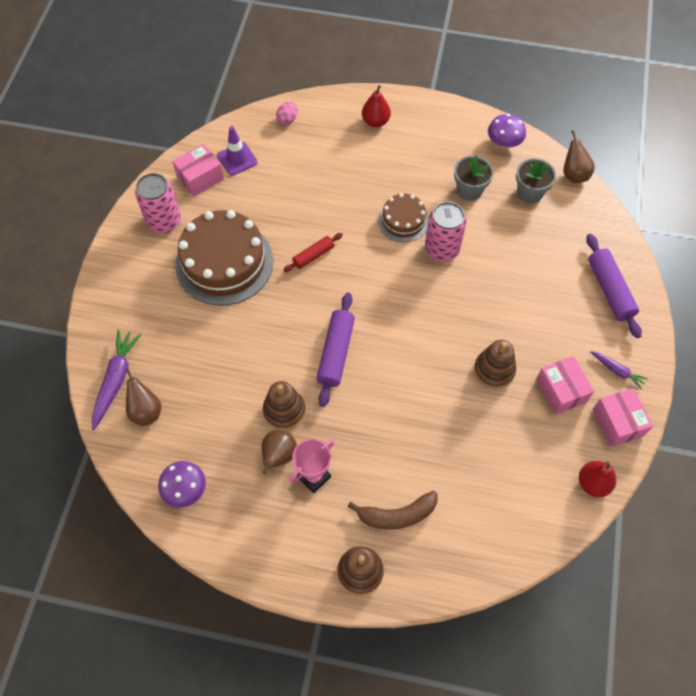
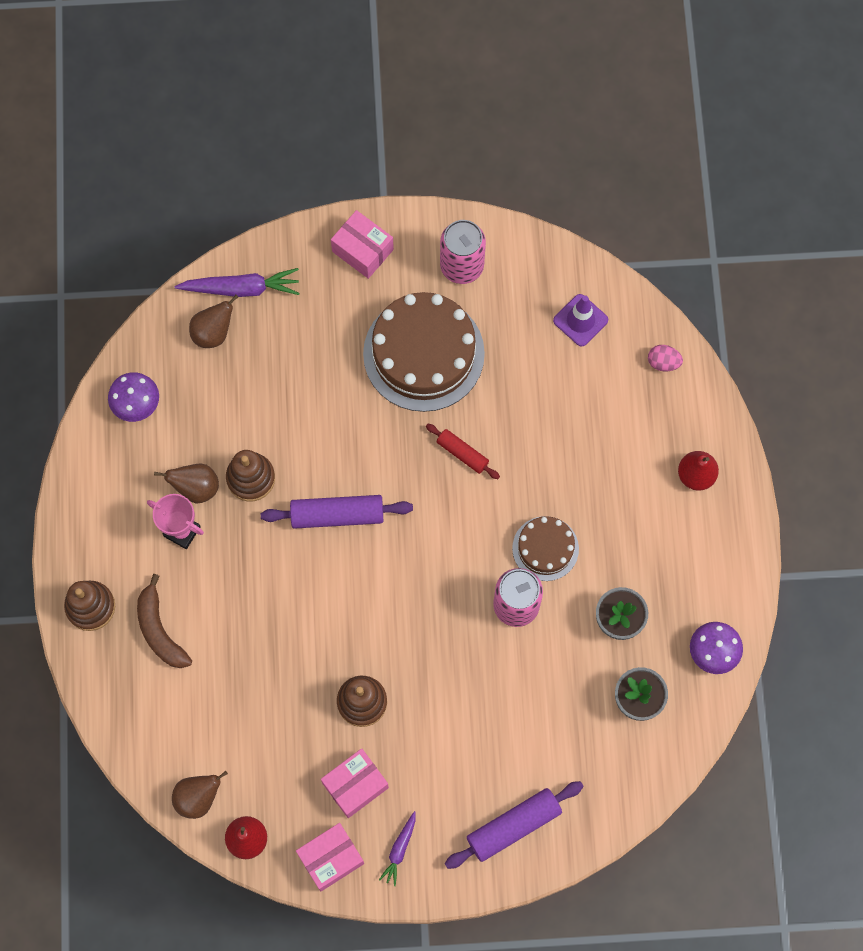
camera: 75 degrees right, 10 degrees up
(200, 178) = (538, 286): pink box -> pink box (362, 250)
(574, 174) = (685, 754): brown pear -> brown pear (198, 797)

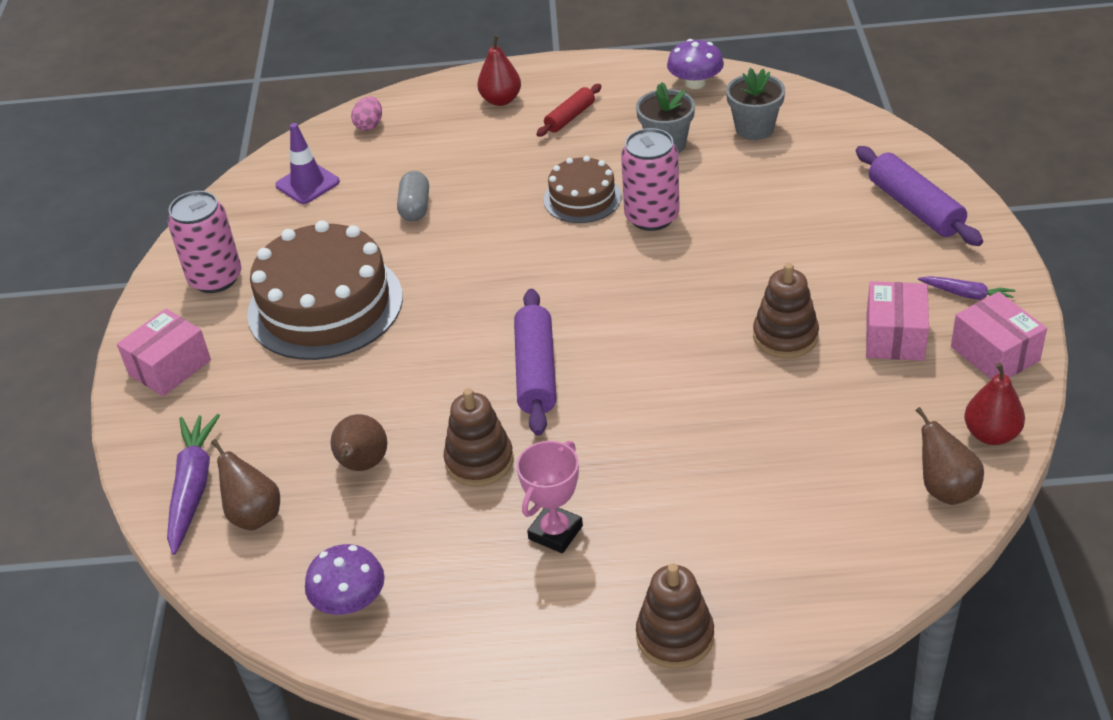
camera: 85 degrees left, 30 degrees down
(160, 630) = (705, 548): brown banana -> none
(196, 488) = (490, 520): brown pear -> brown pear (362, 465)
(355, 785) = (895, 337): pink box -> pink box turned 45 degrees clockwise
(462, 453) = (461, 267): red rolling pin -> red rolling pin (570, 117)
(541, 412) = (415, 207): none -> grey capsule

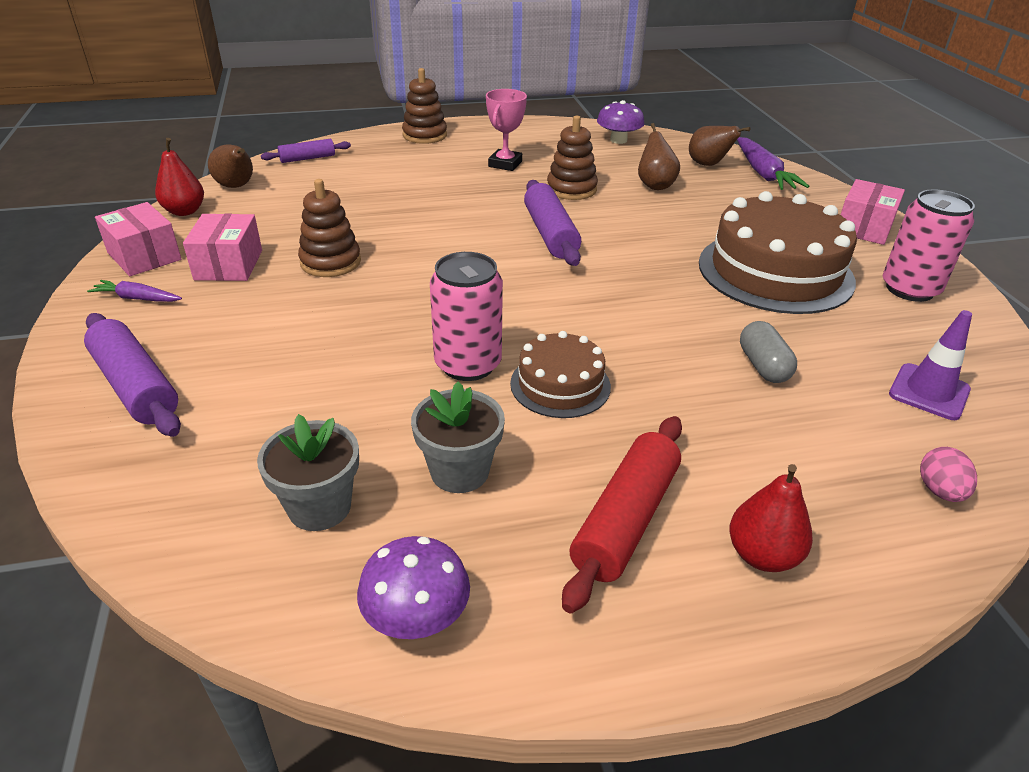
camera: 165 degrees right, 5 degrees down
(570, 117) = (625, 520): red rolling pin -> red rolling pin, size x1.66
(863, 565) = (307, 158): none -> purple rolling pin

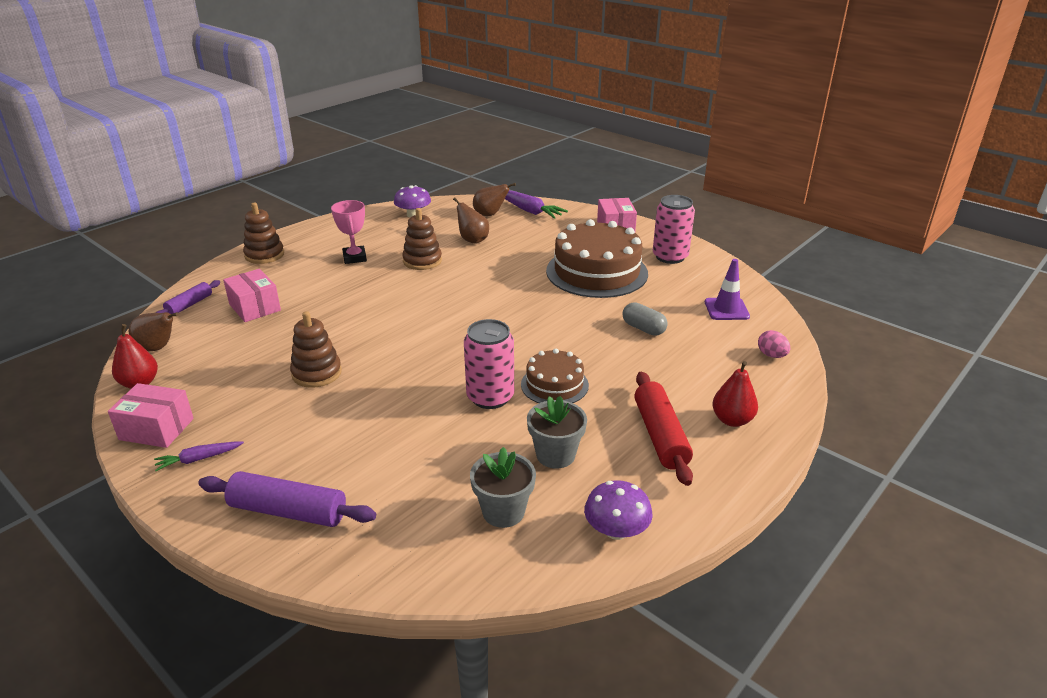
camera: 35 degrees left, 5 degrees down
(228, 265) = (239, 406): pink box -> pink box (255, 307)
(550, 234) = (444, 297): purple rolling pin -> none

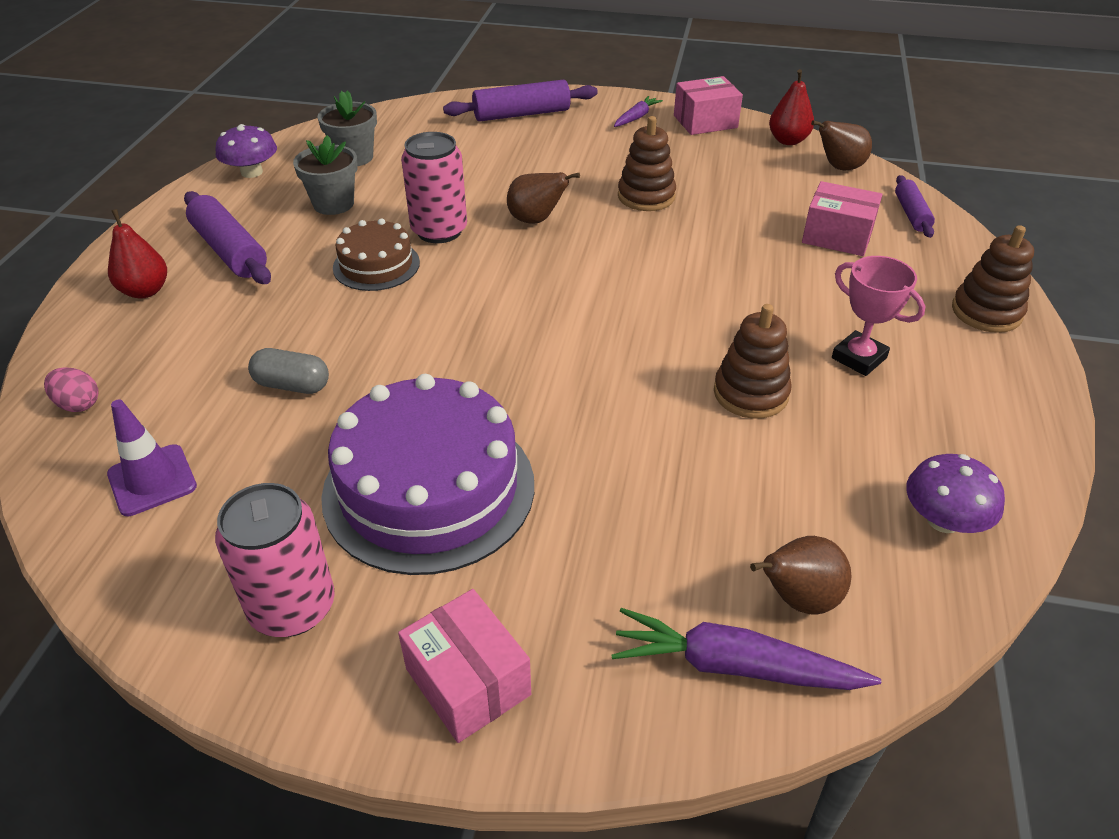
camera: 150 degrees right, 10 degrees up
(472, 240) = (733, 486): brown pear -> brown pear (536, 220)
(596, 272) = (429, 489): brown cake -> purple cake
(660, 435) = (229, 250): red rolling pin -> purple rolling pin

